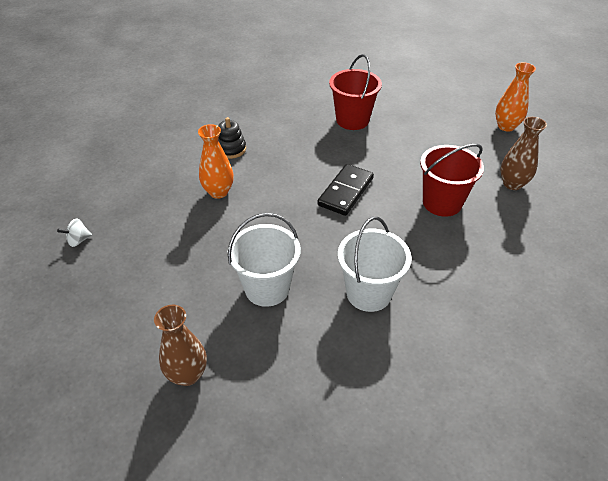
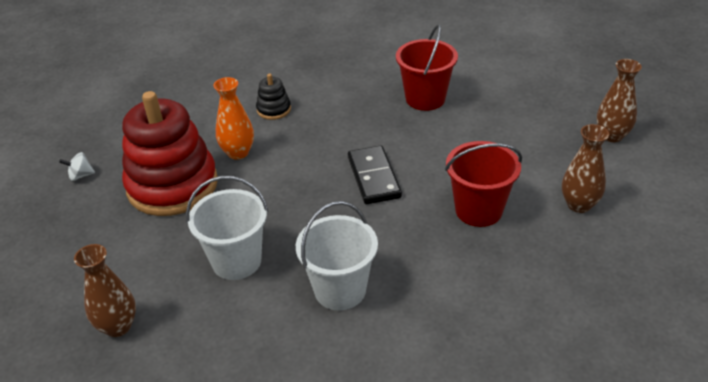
camera: 20 degrees right, 5 degrees down
(173, 232) = (172, 185): none -> red stacking toy
(346, 192) = (374, 177): black domino -> black domino turned 60 degrees counterclockwise
(506, 126) = (611, 136): orange vase -> brown vase

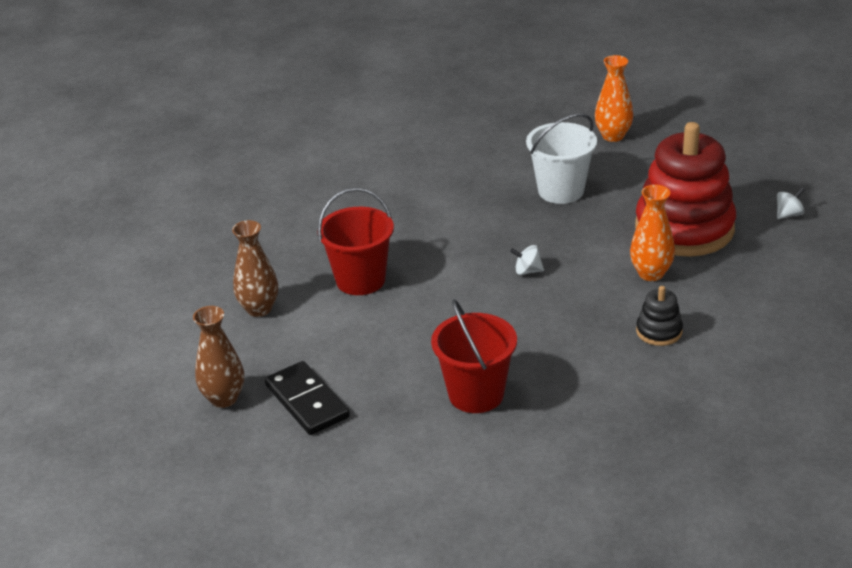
camera: 160 degrees right, 5 degrees down
(118, 326) = (613, 136): brown vase -> orange vase
(330, 180) = (527, 271): none -> white spinning top
(340, 290) = (457, 194): white bucket -> none
(374, 177) = (483, 285): black domino -> black domino (307, 401)

